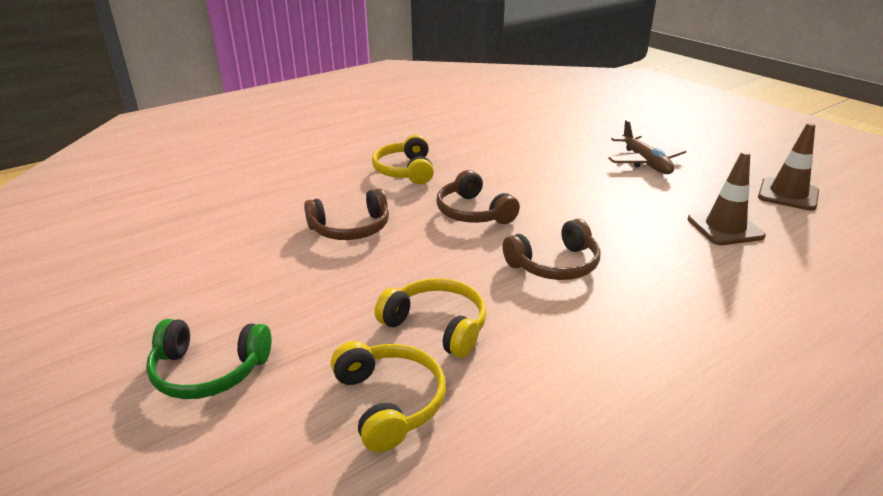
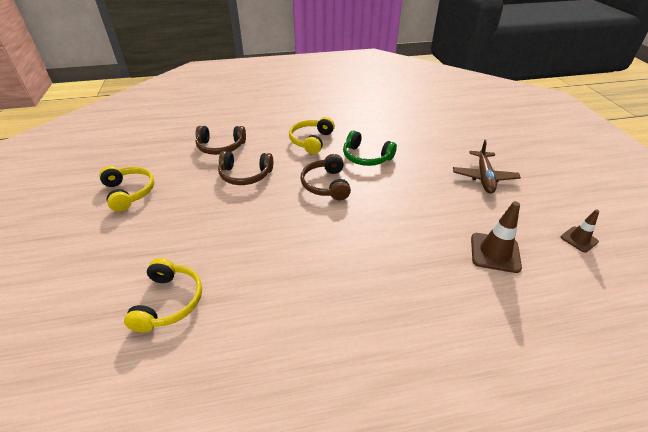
camera: 25 degrees right, 10 degrees up
(208, 371) = (104, 245): green headphones -> green headphones (366, 157)
(437, 326) = (235, 261): yellow headphones -> yellow headphones (129, 192)
(555, 265) = (343, 242): brown headphones -> brown headphones (220, 147)
(788, 194) = (579, 239): brown traffic cone -> brown traffic cone, size x0.62

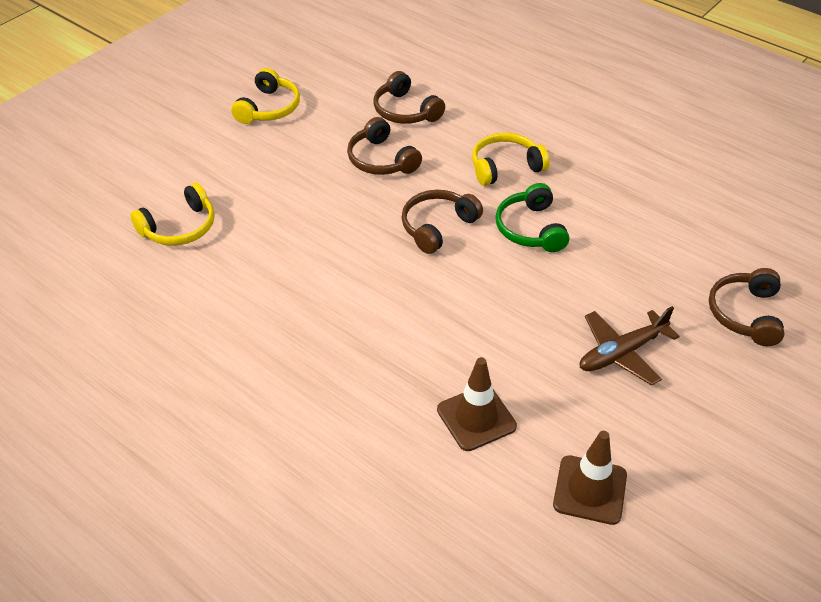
camera: 50 degrees right, 5 degrees up
(487, 133) = (745, 314): none -> brown headphones
(579, 239) = (590, 490): brown traffic cone -> brown traffic cone, size x1.62

